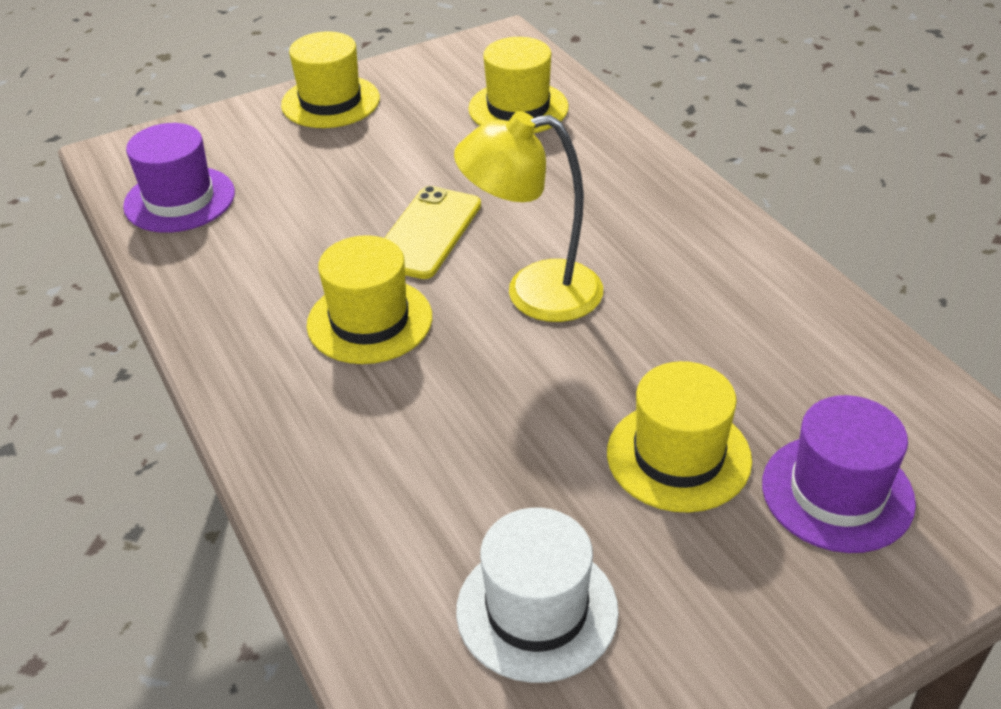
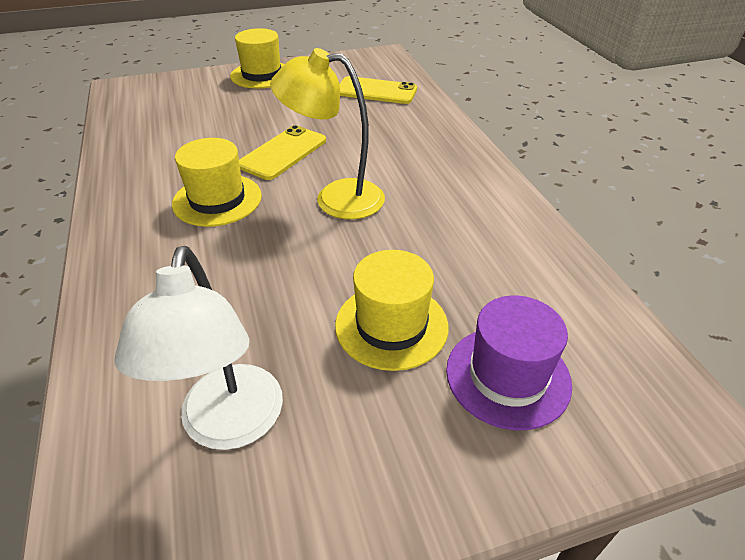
camera: 10 degrees right, 0 degrees up
(179, 199) = (141, 115): purple hat -> none
(518, 108) = (376, 91): yellow hat -> yellow phone
(537, 610) = (229, 426): white hat -> white lamp

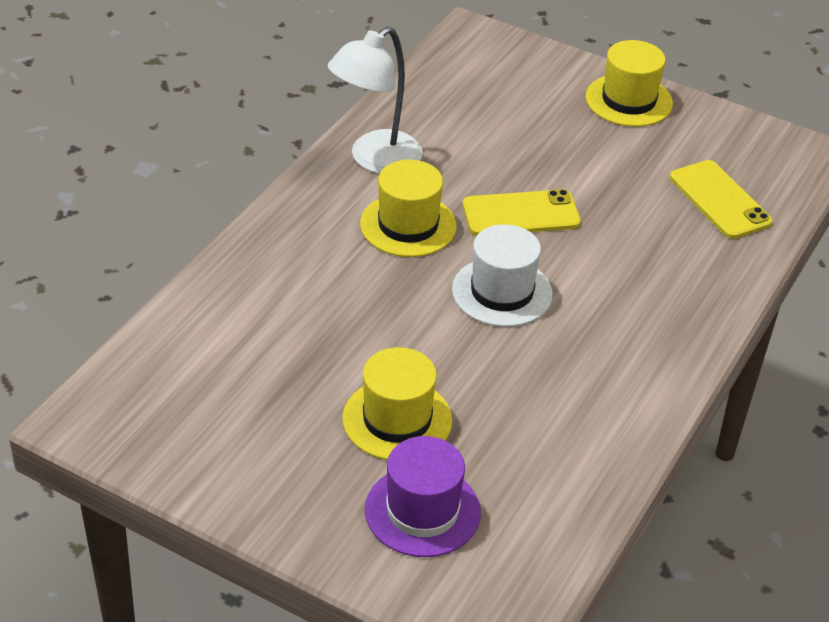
camera: 45 degrees right, 0 degrees up
(229, 426) = (225, 396): white lamp -> white lamp (375, 160)
(335, 198) = (502, 292): yellow lamp -> white hat

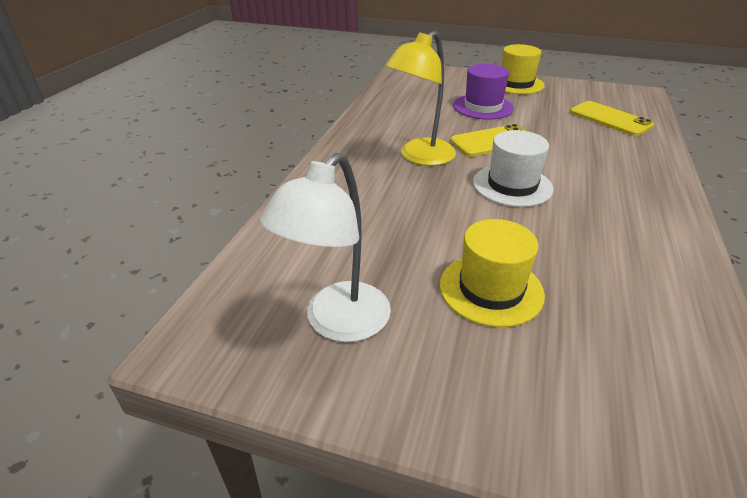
camera: 10 degrees left, 5 degrees down
(375, 160) = (378, 127): white lamp -> white lamp (337, 323)
(408, 225) = (420, 157): yellow hat -> yellow lamp
(422, 511) = (568, 372): purple hat -> purple hat (483, 107)

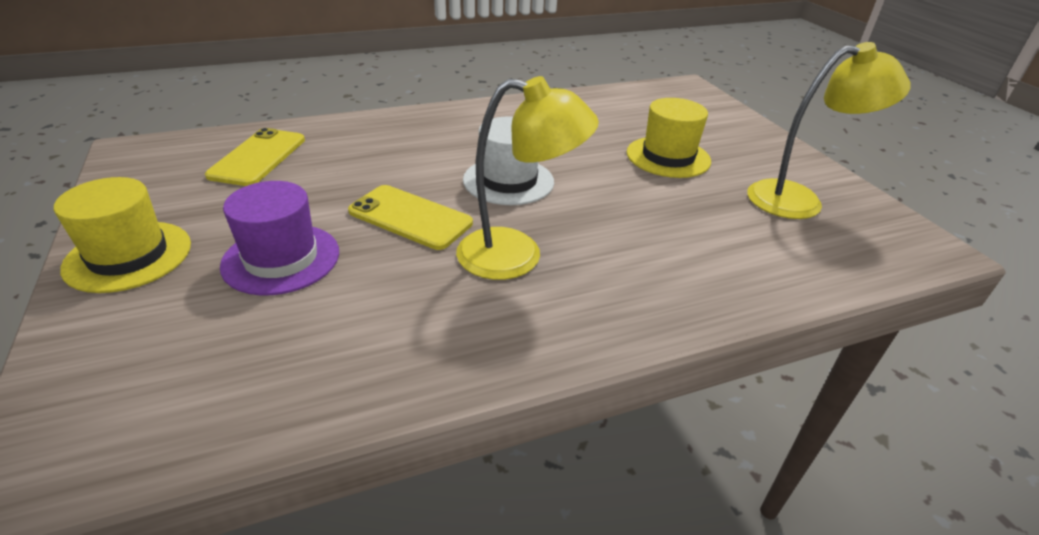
camera: 130 degrees left, 0 degrees up
(337, 323) = (799, 200): white lamp -> yellow lamp

